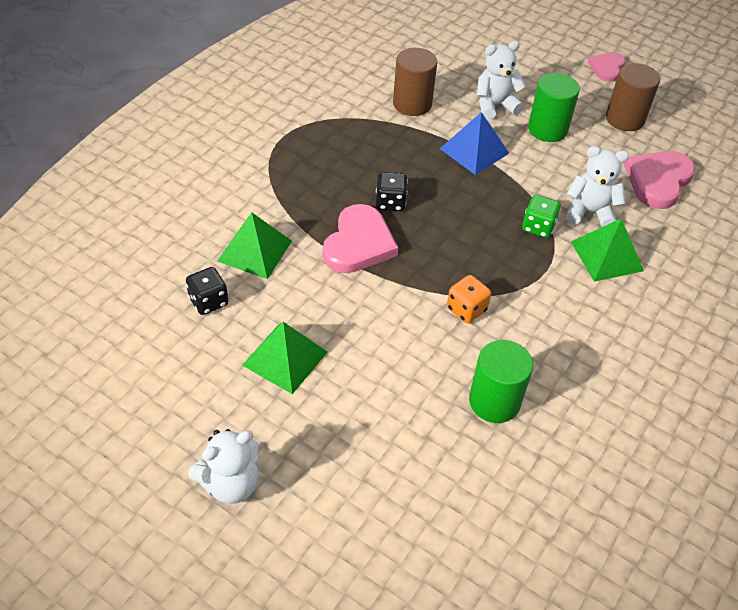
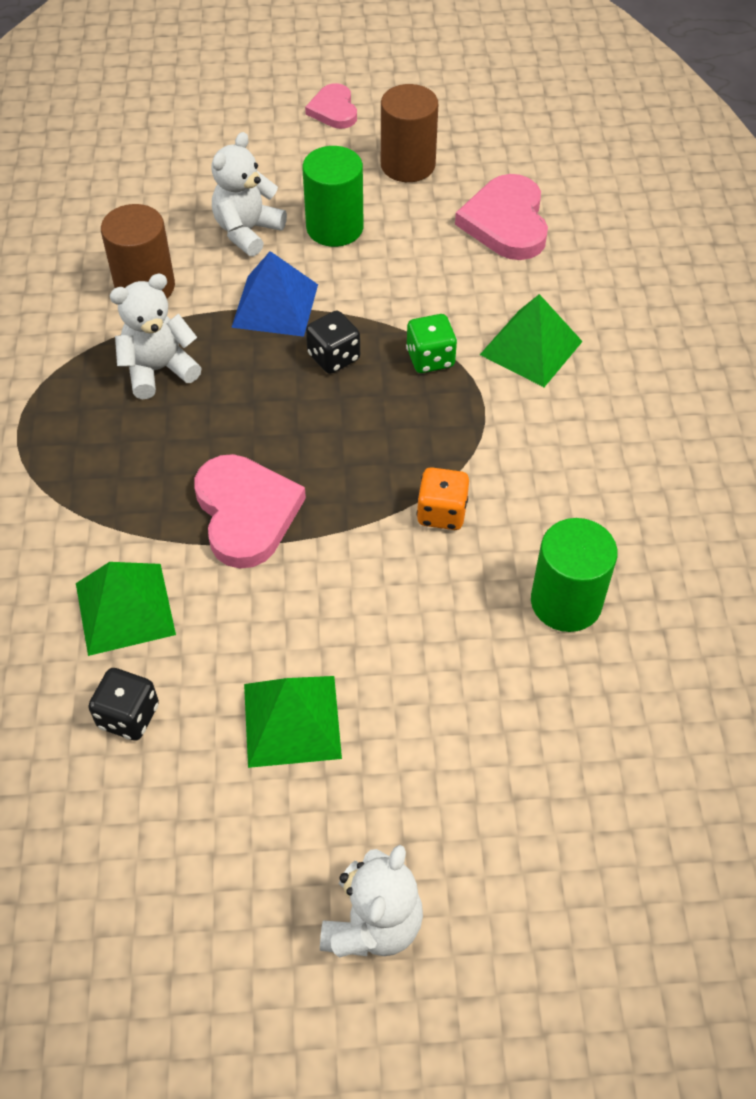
camera: 35 degrees left, 5 degrees up
(390, 202) = (235, 435): black dice -> black dice (334, 357)
(589, 212) = (468, 305): white teddy bear -> white teddy bear (159, 370)

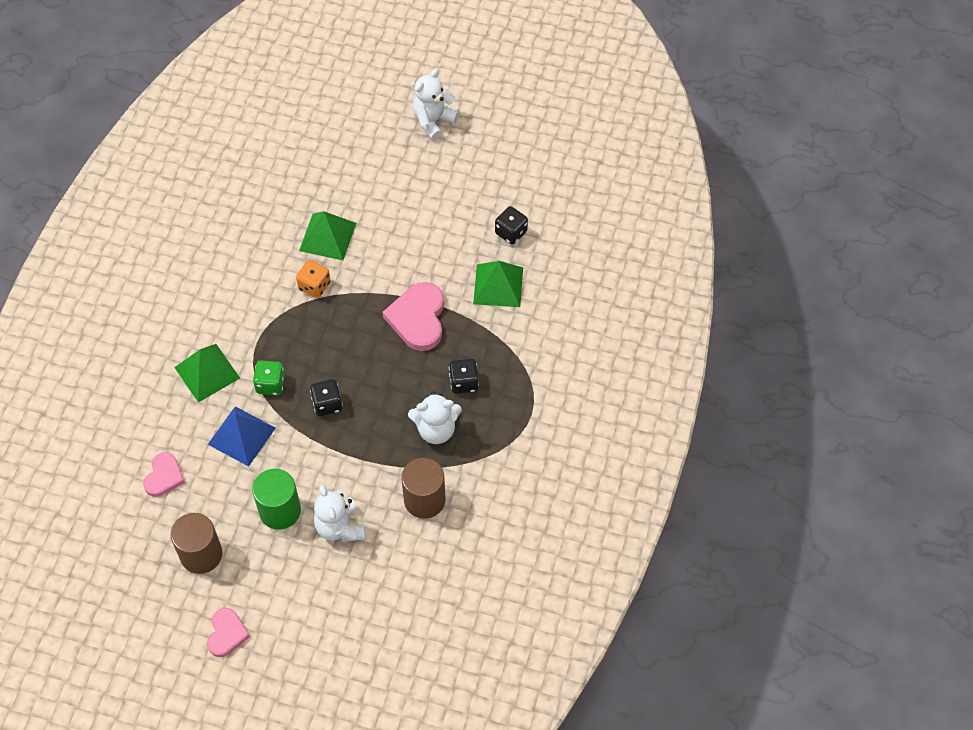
camera: 160 degrees left, 5 degrees up
(137, 441) = (464, 382): none -> black dice
(247, 231) = (340, 527): white teddy bear -> white teddy bear turned 105 degrees clockwise
(275, 305) = (347, 456): blue pyramid -> blue pyramid (242, 436)
(292, 720) = (435, 207): green pyramid -> green pyramid (327, 236)
(506, 222) = (164, 476): pink heart -> pink heart, size x0.60
(566, 602) = (278, 221): green cylinder -> none

